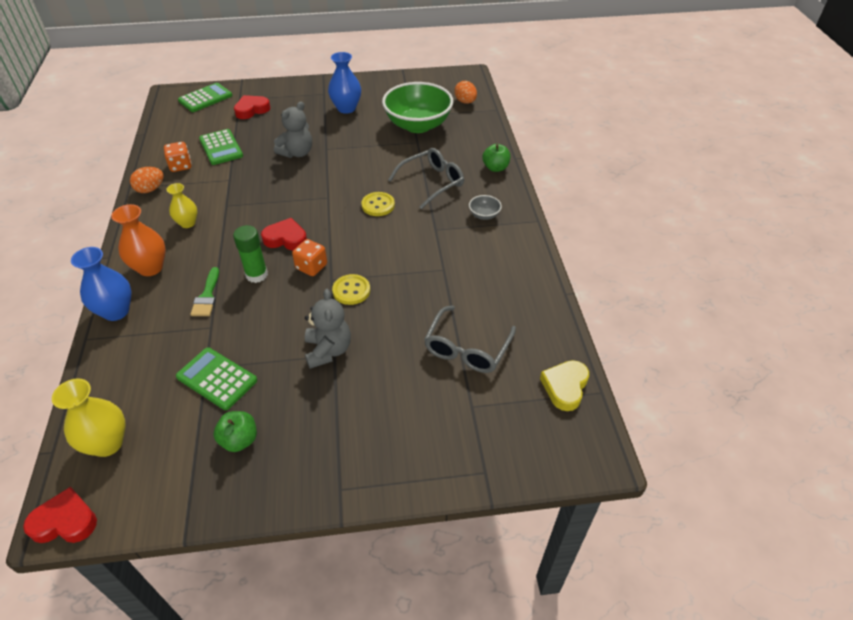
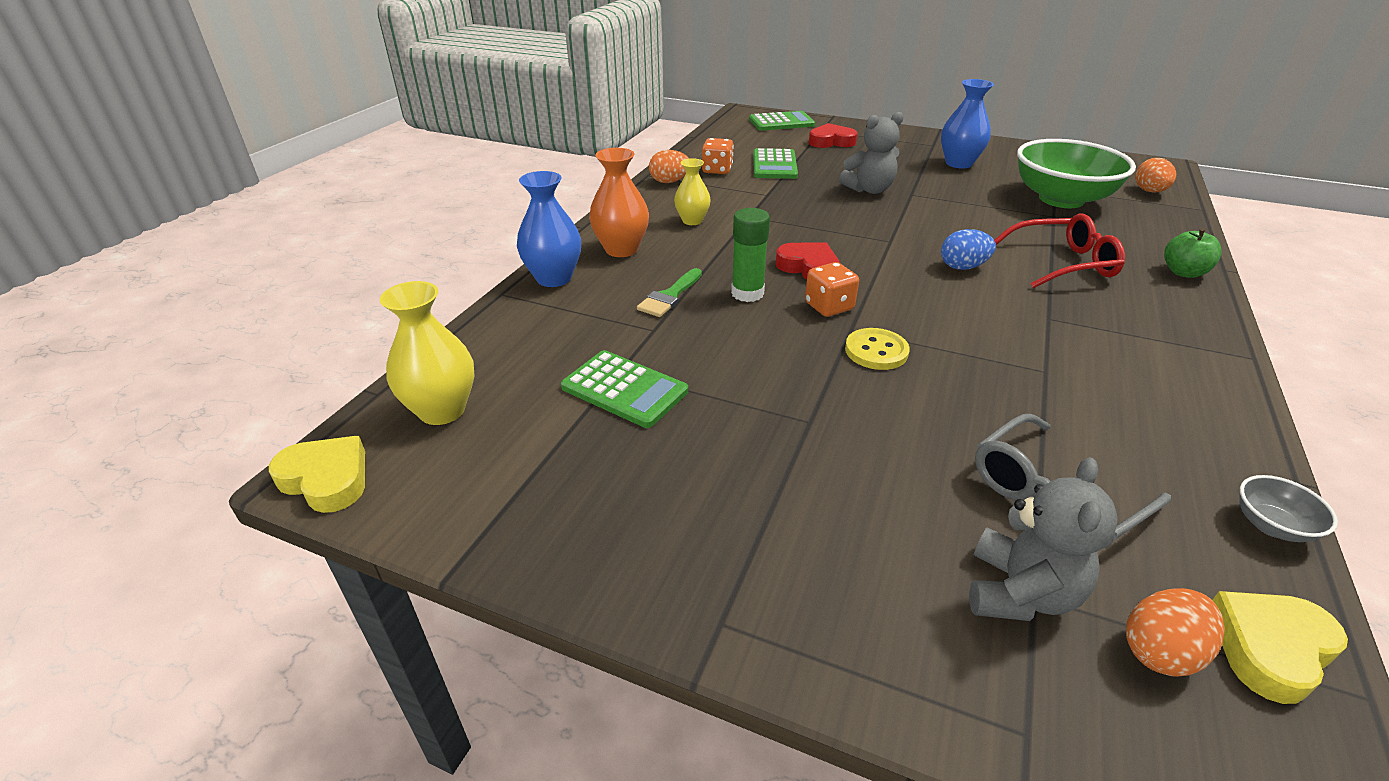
camera: 30 degrees right, 10 degrees down
(65, 521) = (326, 479): red heart -> yellow heart
(217, 379) = (624, 389): green calculator -> green calculator turned 150 degrees clockwise
(239, 440) = (607, 477): green apple -> none
(328, 350) = (803, 412): grey teddy bear -> grey teddy bear (1020, 592)
(378, 205) = (962, 267): yellow button -> blue egg
(432, 182) = (1063, 263): grey glasses -> red glasses
(484, 215) = (1145, 323): grey bowl -> grey bowl (1271, 525)
(526, 409) = (1160, 651): none -> orange egg

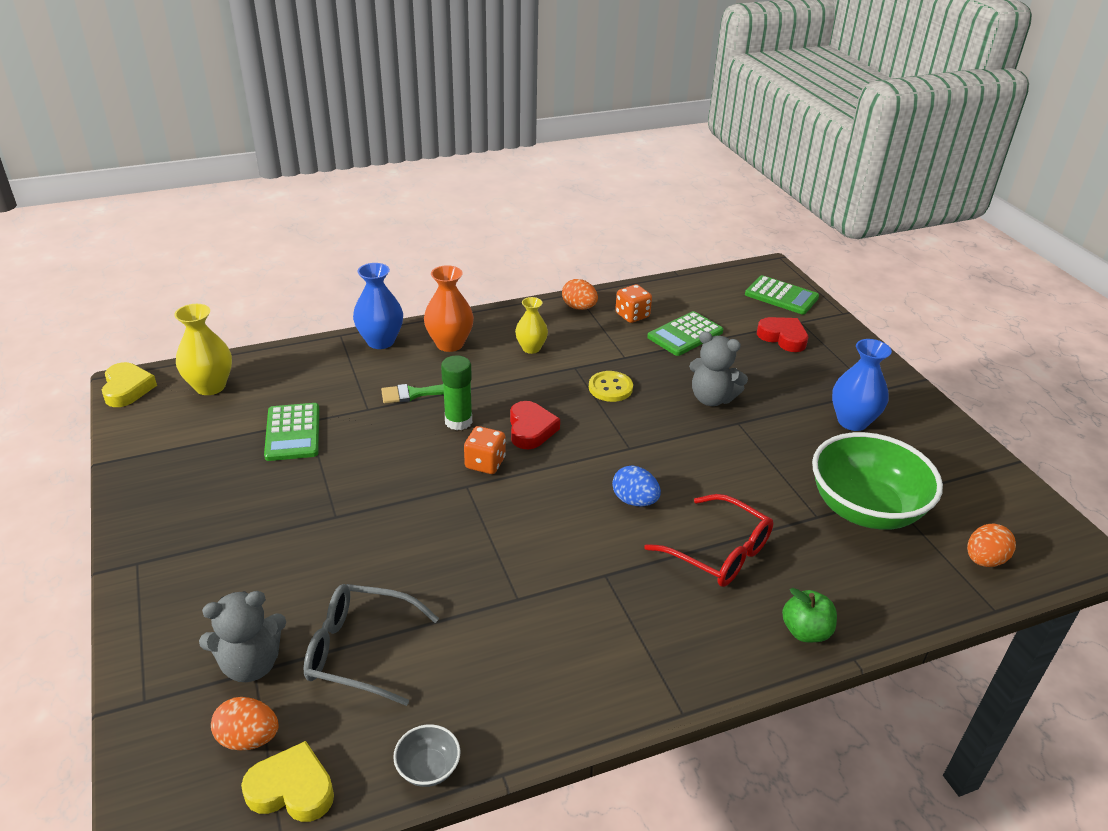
camera: 45 degrees right, 0 degrees up
(876, 351) = (450, 509): yellow button -> yellow button (610, 388)

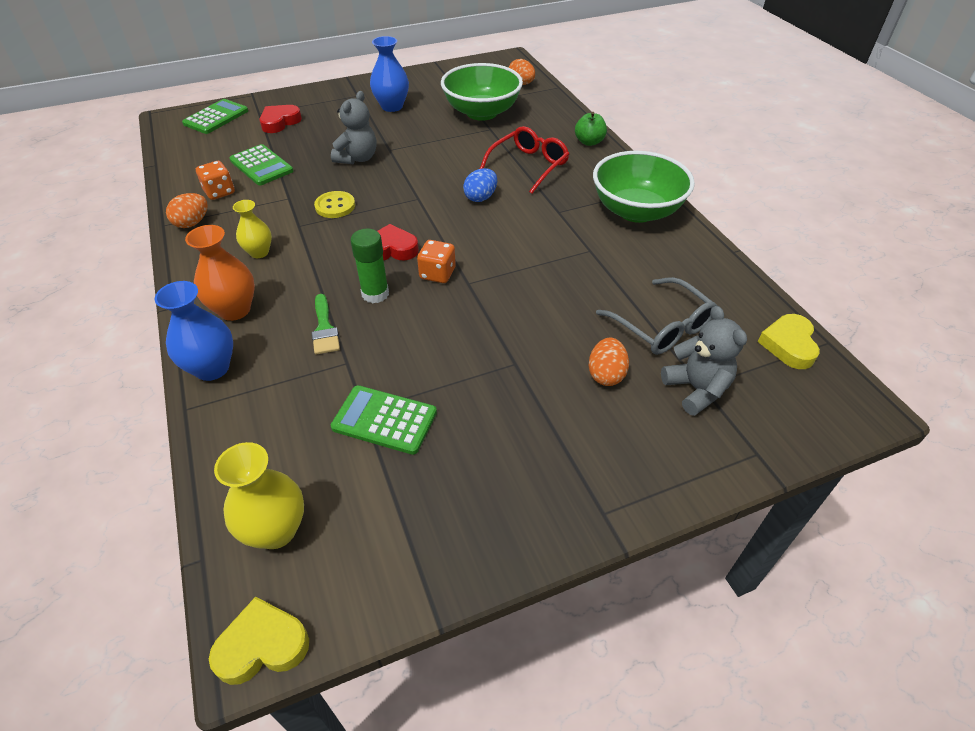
camera: 90 degrees left, 10 degrees up
(249, 738) = (761, 376): orange egg -> orange egg (606, 374)
(293, 432) = (384, 420): green calculator -> green calculator turned 150 degrees counterclockwise
(359, 650) = (662, 327): grey glasses -> grey glasses turned 45 degrees counterclockwise
(428, 768) = (743, 282): grey bowl -> none
(609, 664) = (636, 211): none -> green bowl

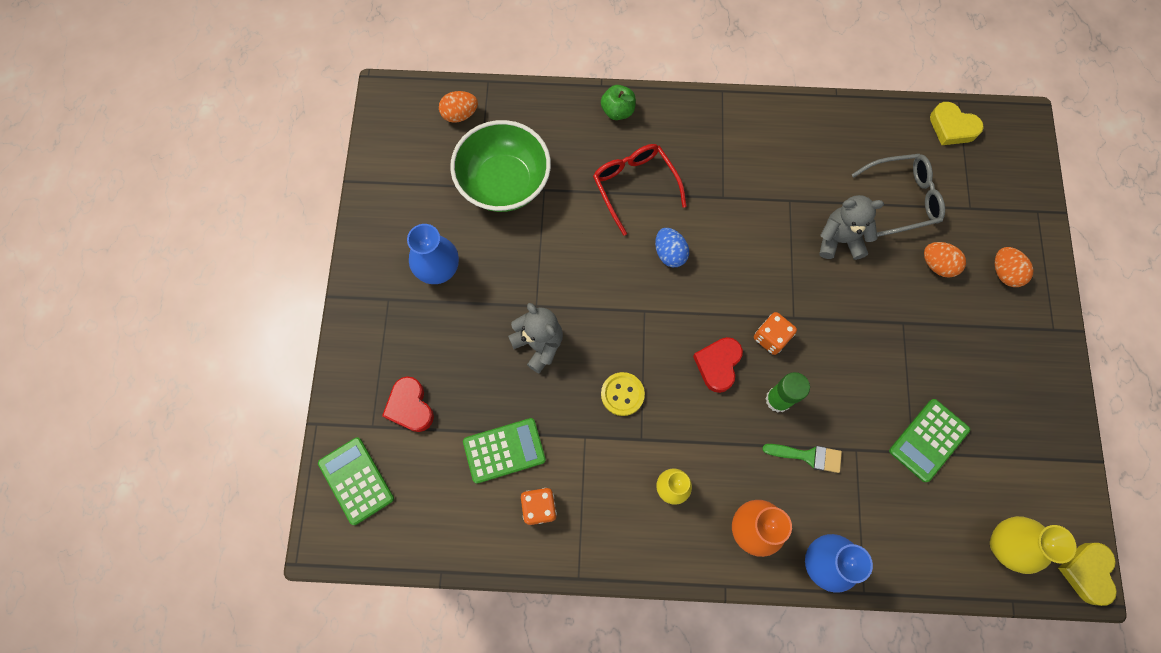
camera: 65 degrees left, 25 degrees up
(192, 223) = (589, 546): orange egg -> orange egg (1004, 273)
(636, 211) = (750, 134): green bowl -> none
(696, 389) = (972, 213): grey teddy bear -> grey teddy bear (839, 240)

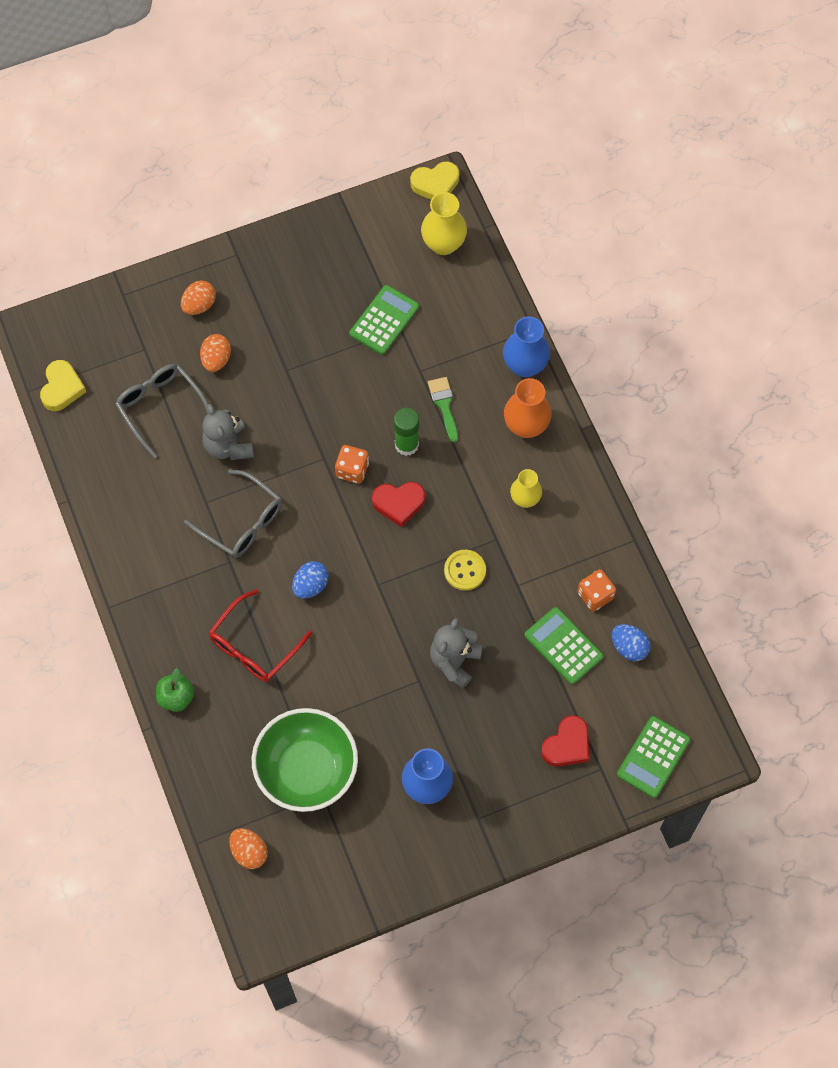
camera: 115 degrees left, 5 degrees down
(471, 513) = (629, 647): none -> blue egg
(757, 222) = (242, 522): none -> grey glasses
(928, 440) = (384, 320): green calculator -> green calculator turned 75 degrees counterclockwise

